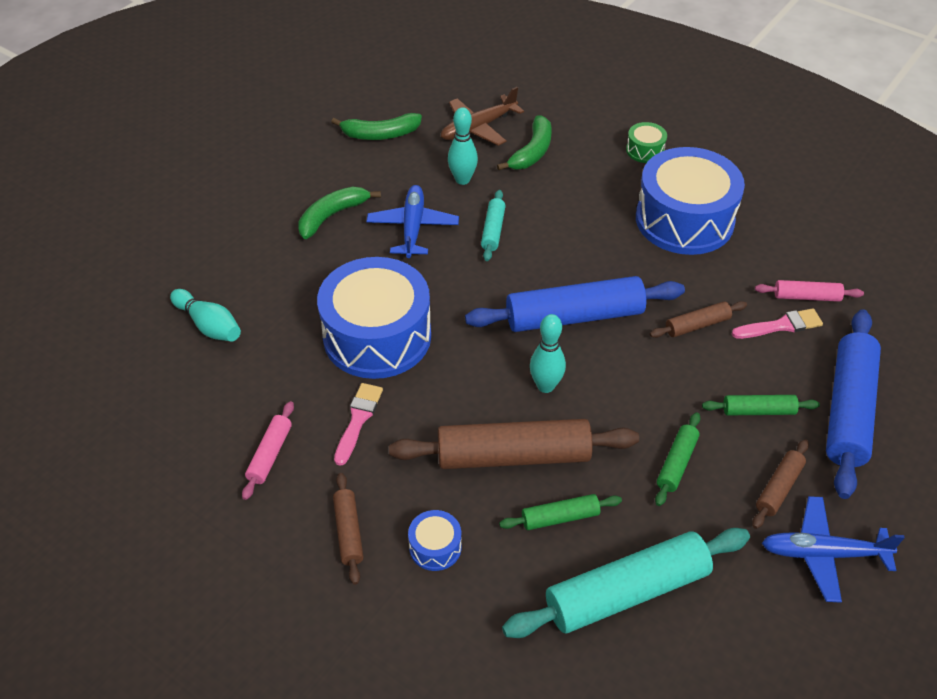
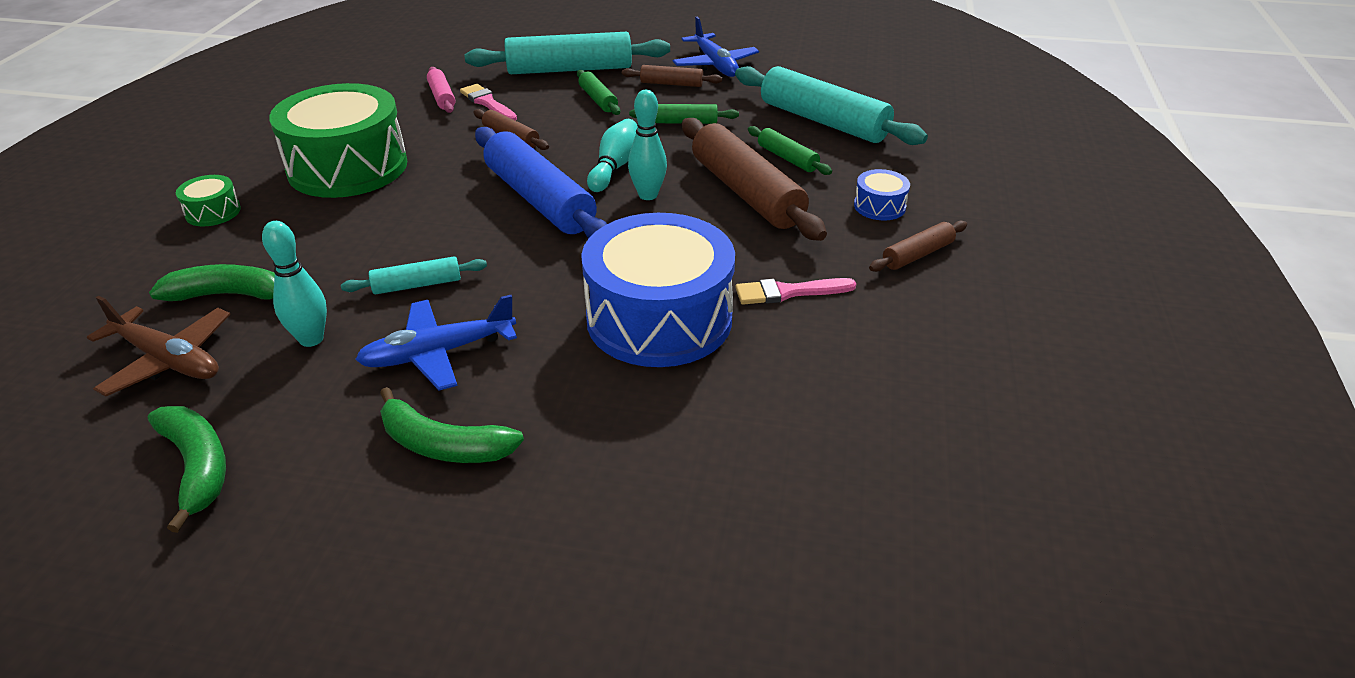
camera: 115 degrees left, 10 degrees down
(209, 325) = (752, 483): turquoise bowling pin -> turquoise bowling pin (614, 167)
(270, 455) = (890, 337): pink rolling pin -> none
(684, 220) = (348, 167): blue drum -> green drum
(848, 410) = (570, 69): blue rolling pin -> turquoise rolling pin

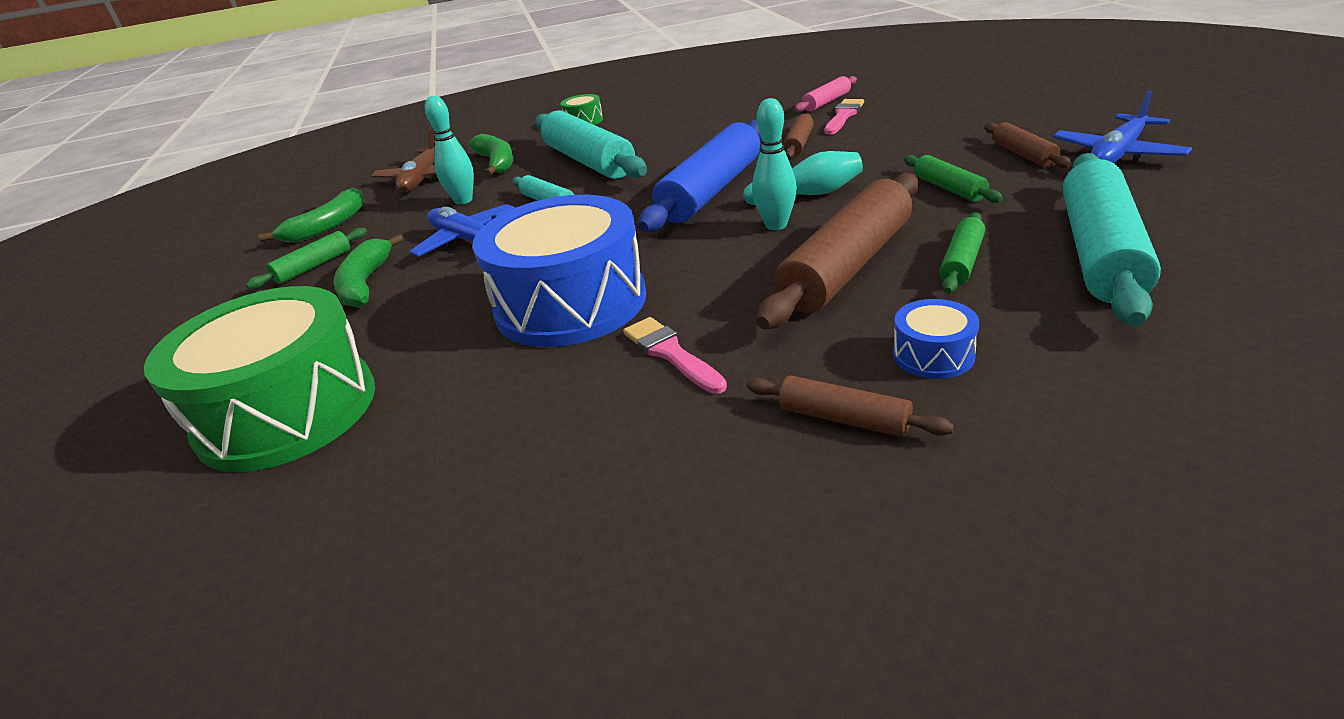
camera: 70 degrees right, 5 degrees down
(348, 167) = (680, 124): green drum -> green drum (287, 411)
(570, 69) = (963, 113): turquoise rolling pin -> turquoise rolling pin (589, 161)
(598, 100) = (925, 143): green rolling pin -> green rolling pin (313, 266)

